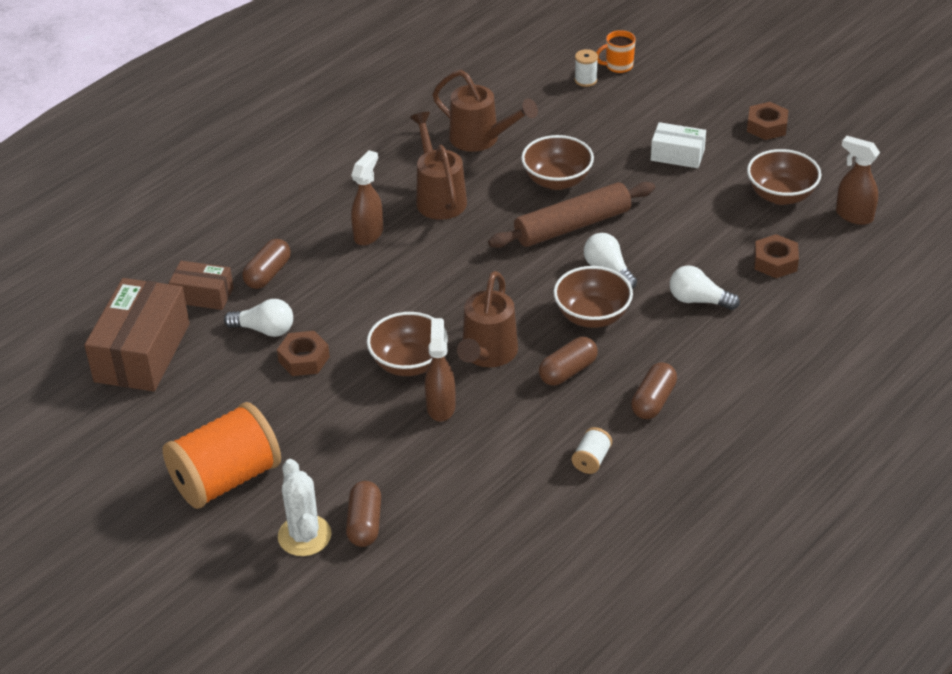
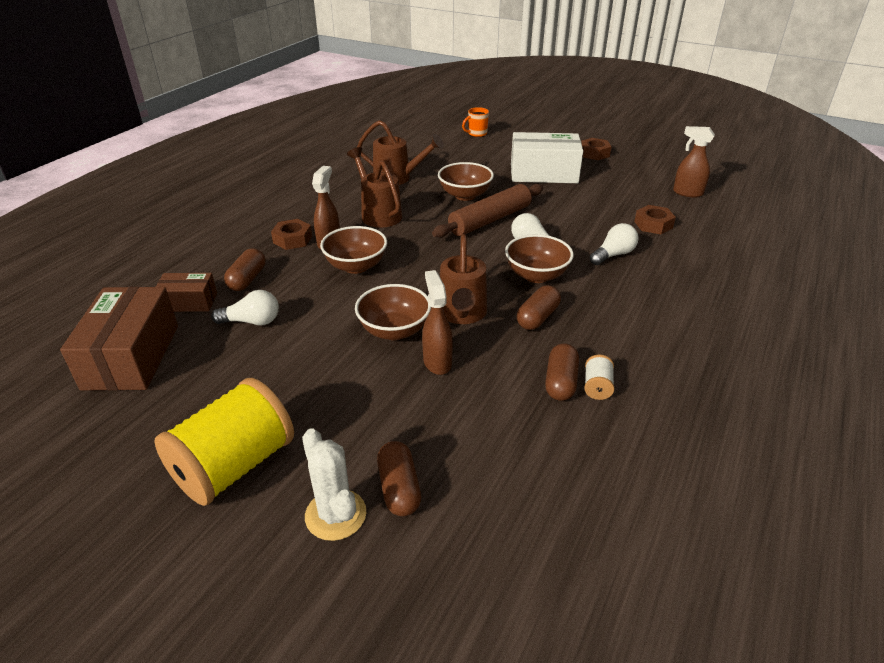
camera: 15 degrees left, 5 degrees down
(226, 479) = (234, 466): orange spool -> yellow spool
(304, 359) = (295, 340): brown nut -> brown nut (292, 239)
(585, 80) = (458, 142): white spool -> none
(653, 401) = (622, 330): brown capsule -> brown capsule (560, 382)
(677, 155) = (543, 173): white box -> white box, size x1.82
(698, 300) = (613, 255): white light bulb -> white light bulb turned 135 degrees clockwise
(781, 195) = (629, 187): brown bowl -> brown bowl (356, 266)

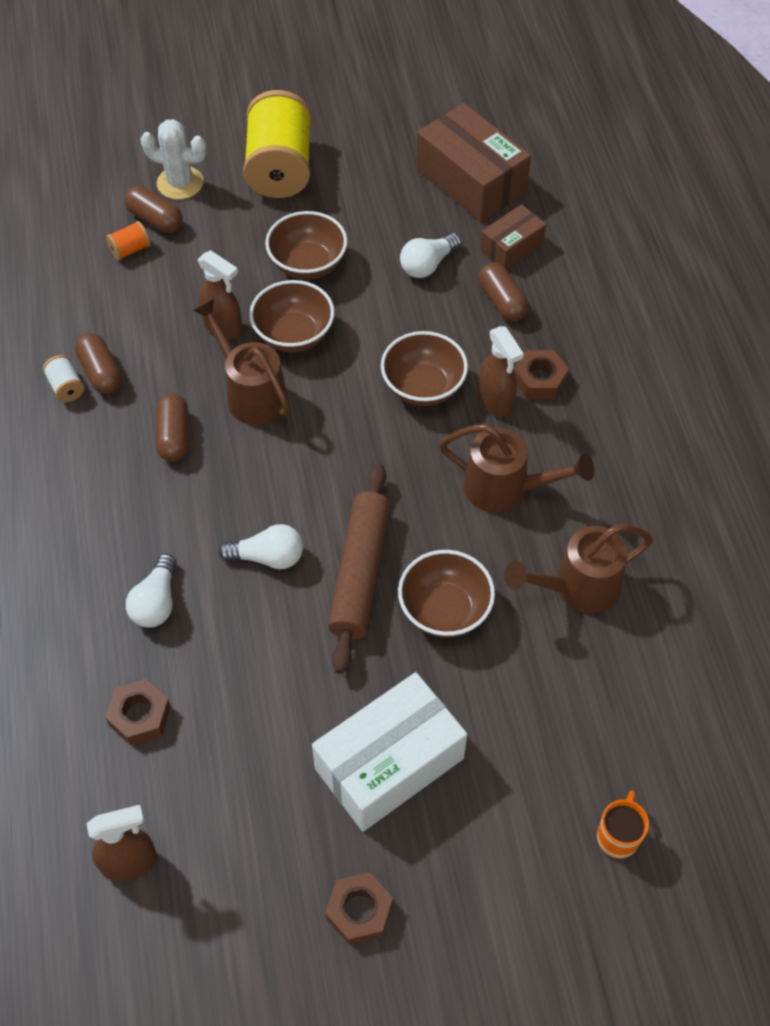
camera: 140 degrees right, 20 degrees up
(451, 471) = (130, 250): none -> orange spool
(536, 275) = (221, 501): brown bowl -> brown bowl (308, 264)

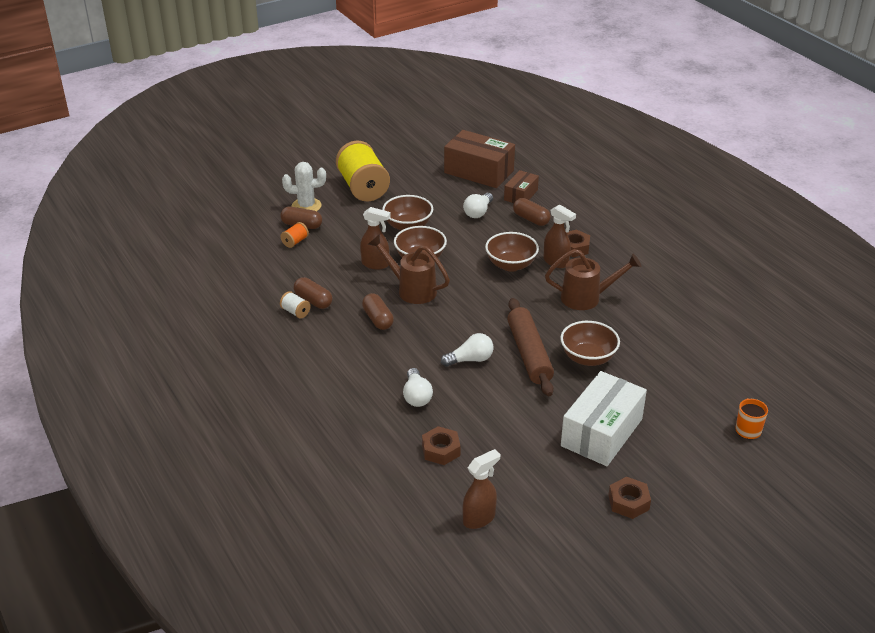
camera: 20 degrees left, 20 degrees down
(578, 587) = (655, 330): brown watering can -> none

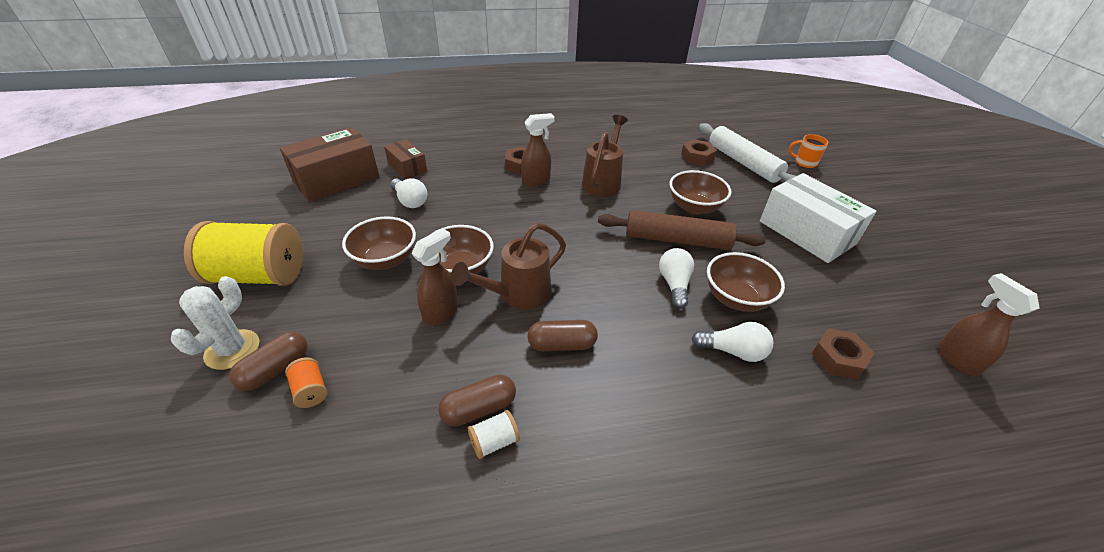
camera: 70 degrees left, 5 degrees up
(511, 265) = (521, 208): brown bowl -> brown bowl (736, 299)
(531, 219) = (454, 173): brown capsule -> none
(628, 502) = (905, 247): brown nut -> brown nut (697, 157)
(705, 383) = (743, 162): none -> white rolling pin

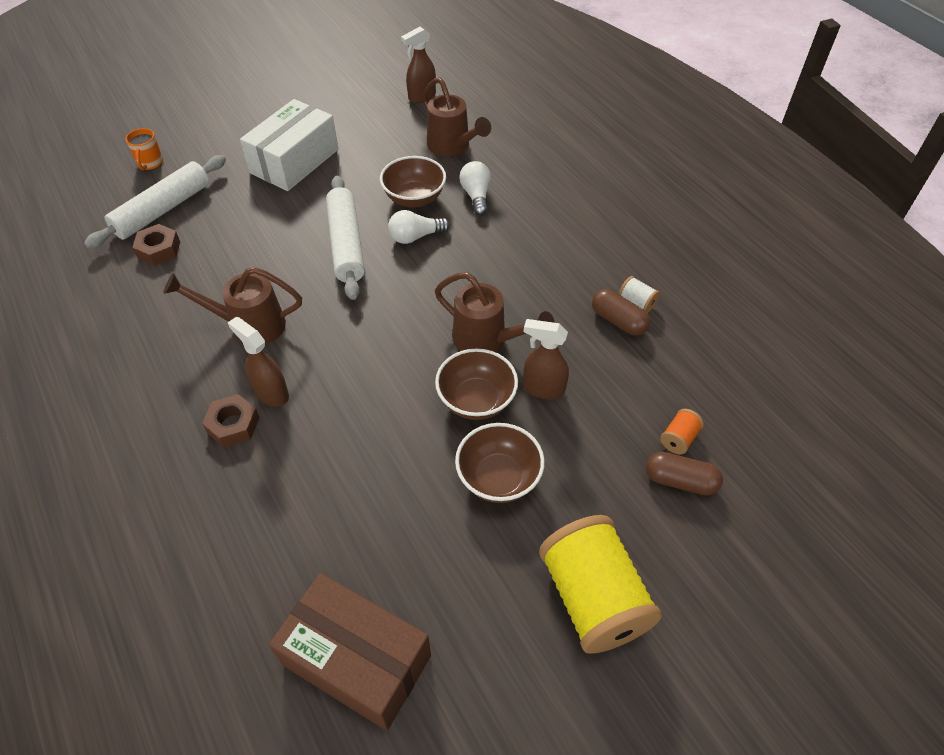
camera: 110 degrees left, 10 degrees up
(232, 349) = (688, 536): white cactus -> none
(407, 167) = (286, 572): brown box -> none
(410, 201) = (374, 518): white light bulb -> none
(562, 344) = (528, 291): brown capsule -> none
(677, 240) = (346, 244): brown rolling pin -> white rolling pin
(694, 207) = (279, 239): brown bowl -> none
(838, 358) = (452, 146): brown nut -> brown watering can

